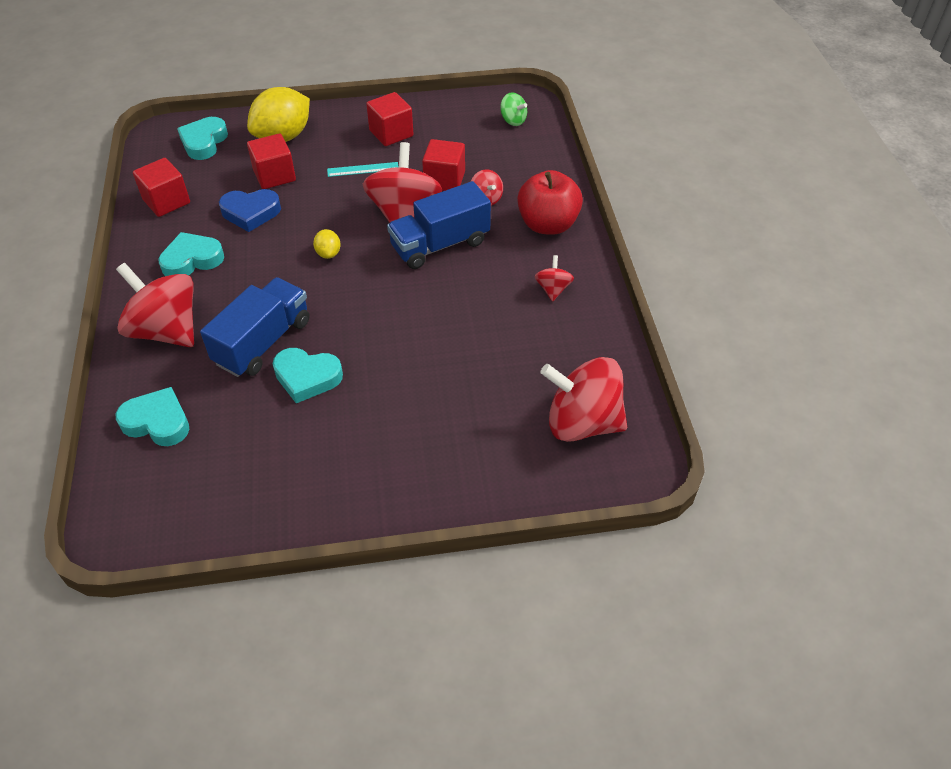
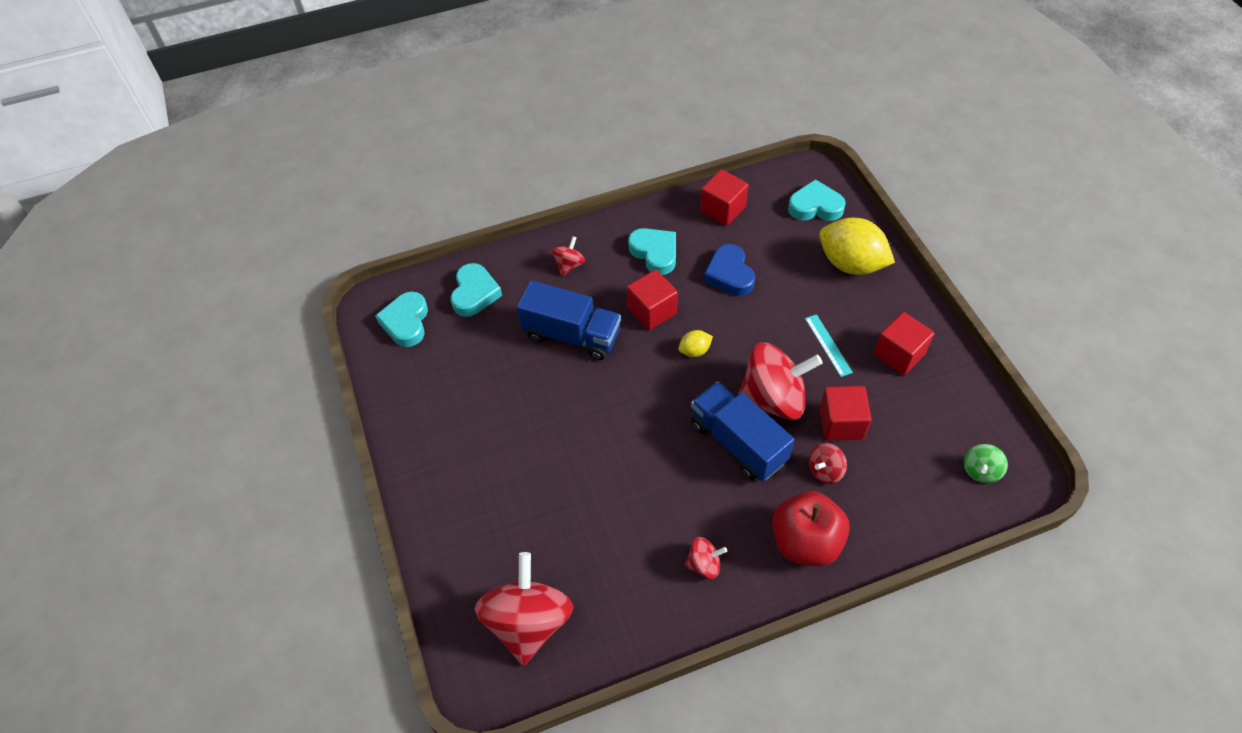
camera: 80 degrees right, 5 degrees up
(166, 330) = (569, 265): red spinning top -> red spinning top, size x0.47
(274, 175) = (789, 275): red cube -> red cube (652, 311)
(307, 377) = (539, 379): turquoise heart -> turquoise heart (406, 322)

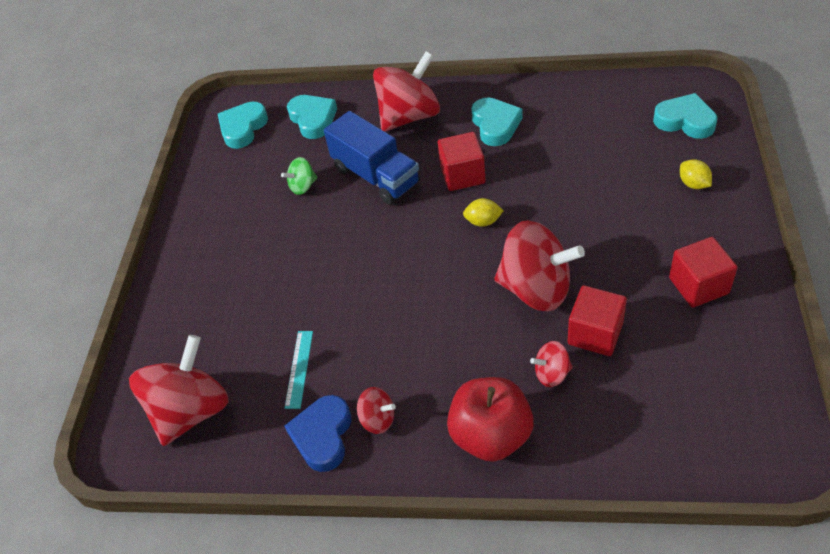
camera: 30 degrees right, 5 degrees down
(474, 293) = (313, 119): turquoise heart -> turquoise heart turned 60 degrees counterclockwise
(569, 265) = (409, 116): red spinning top -> red spinning top, size x2.15
(722, 209) = (585, 102): red cube -> none
(729, 274) = (558, 162): blue heart -> blue heart (323, 436)
(738, 442) = (477, 318): blue truck -> none
(828, 345) = (624, 254): turquoise ruler -> turquoise ruler (299, 369)
(850, 264) = (693, 184): yellow lemon -> yellow lemon, size x0.46
(980, 471) = (729, 432): green spinning top -> green spinning top (303, 186)

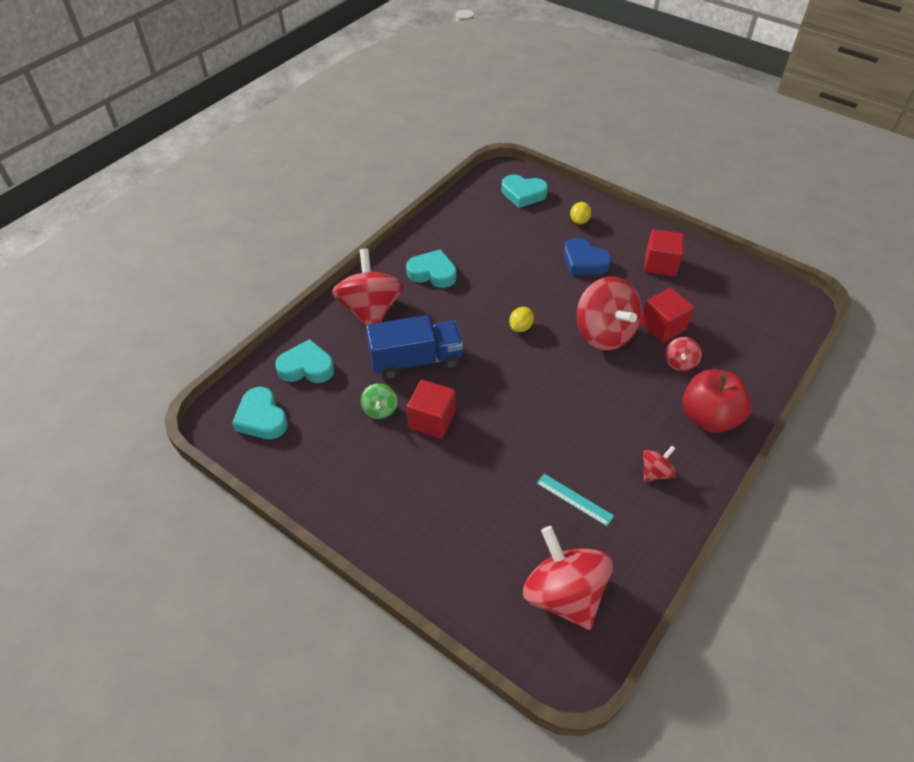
camera: 65 degrees left, 0 degrees up
(323, 436) = (648, 512): blue heart -> blue heart (584, 261)
(462, 175) = (465, 314): red cube -> red cube (432, 420)
(536, 288) = (604, 333): red spinning top -> red spinning top turned 105 degrees clockwise
(685, 121) = (523, 194): turquoise heart -> turquoise heart turned 135 degrees counterclockwise
(693, 184) = (579, 221): yellow lemon -> yellow lemon turned 75 degrees counterclockwise

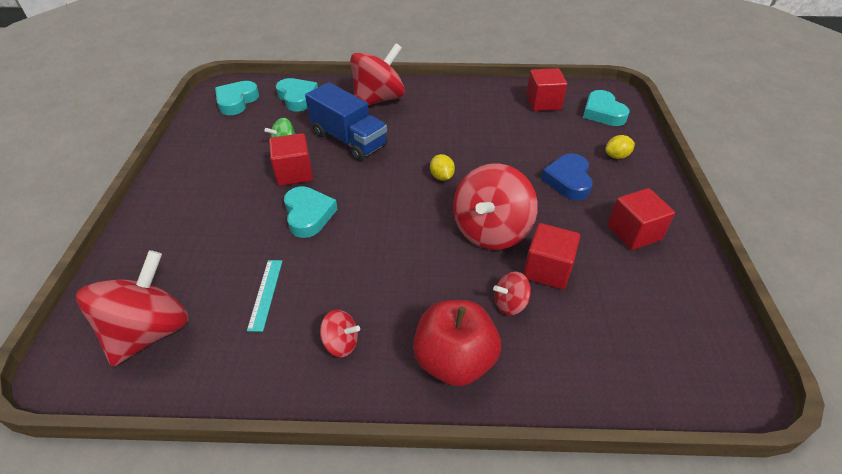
camera: 55 degrees right, 5 degrees down
(432, 273) = (450, 108): turquoise heart -> turquoise heart (308, 215)
(479, 216) = (543, 103): none -> red cube
(520, 327) = (441, 177): yellow lemon -> yellow lemon turned 75 degrees clockwise

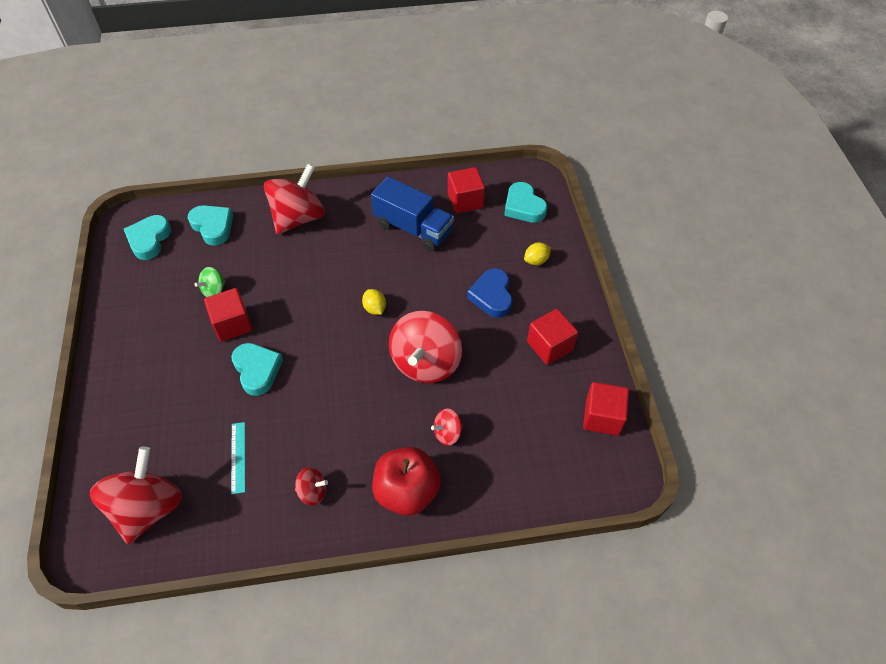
camera: 10 degrees left, 10 degrees up
(349, 140) = (278, 275): blue truck -> blue truck (413, 228)
(547, 269) = (476, 395): red cube -> red cube (602, 417)

